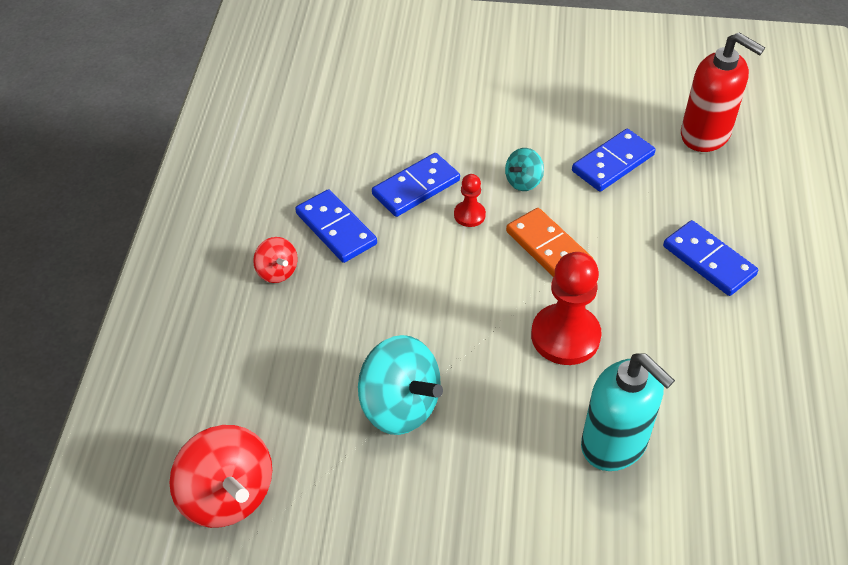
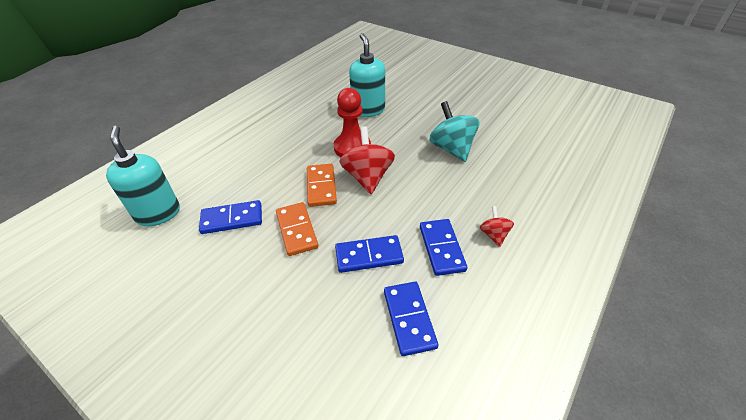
camera: 150 degrees left, 5 degrees down
(227, 496) = (548, 144): red spinning top -> red spinning top (368, 177)
(469, 215) = (349, 222): red pawn -> none
(523, 181) = (297, 230): turquoise spinning top -> orange domino
(705, 135) = (158, 213): red soap dispenser -> turquoise soap dispenser
(708, 261) = (251, 152): blue domino -> blue domino (409, 319)

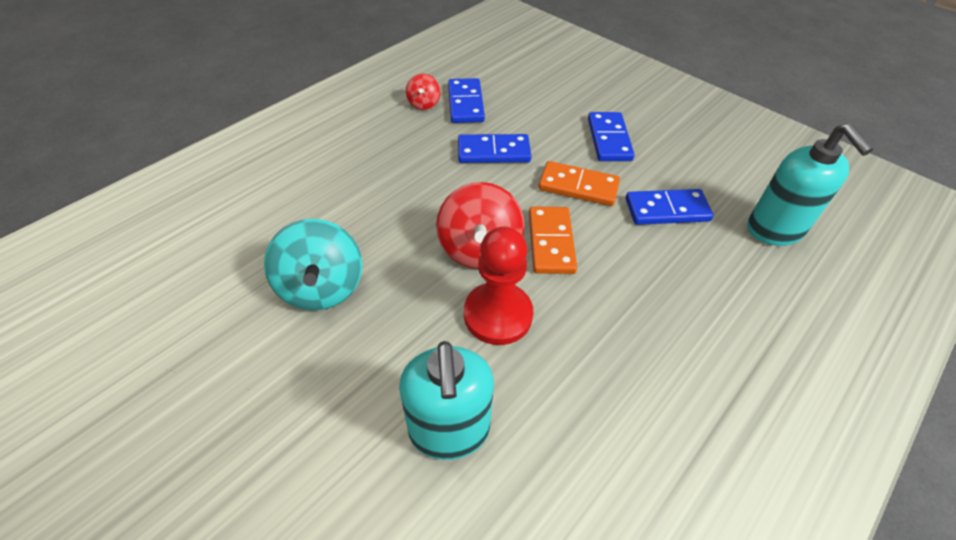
camera: 175 degrees left, 5 degrees up
(297, 230) = (578, 186): orange domino -> orange domino turned 60 degrees counterclockwise
(442, 248) = (412, 149): blue domino -> blue domino (609, 139)
(494, 235) = (346, 155): red spinning top -> red spinning top (424, 104)

